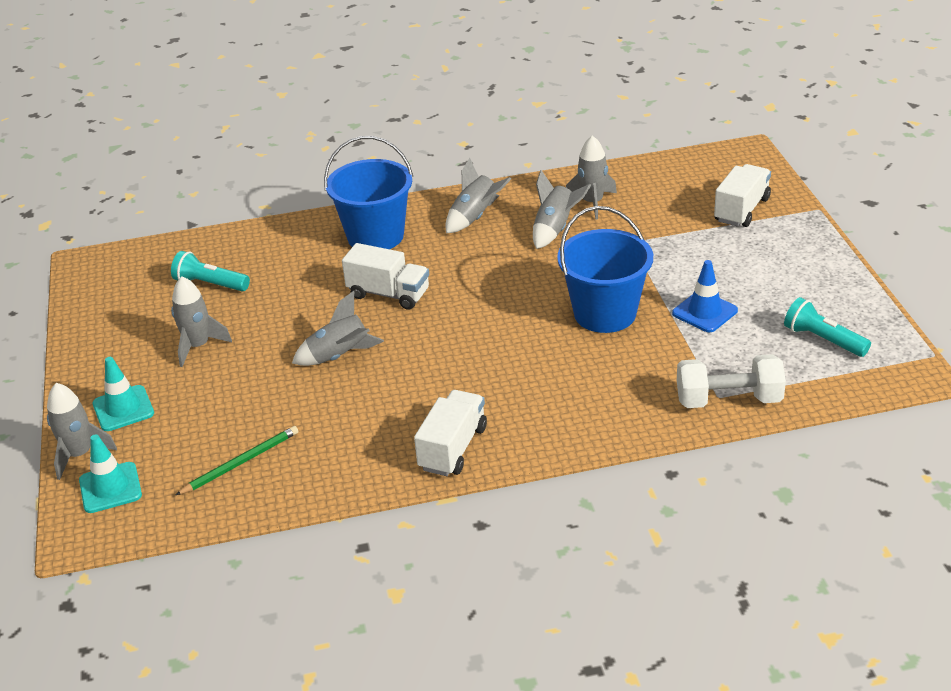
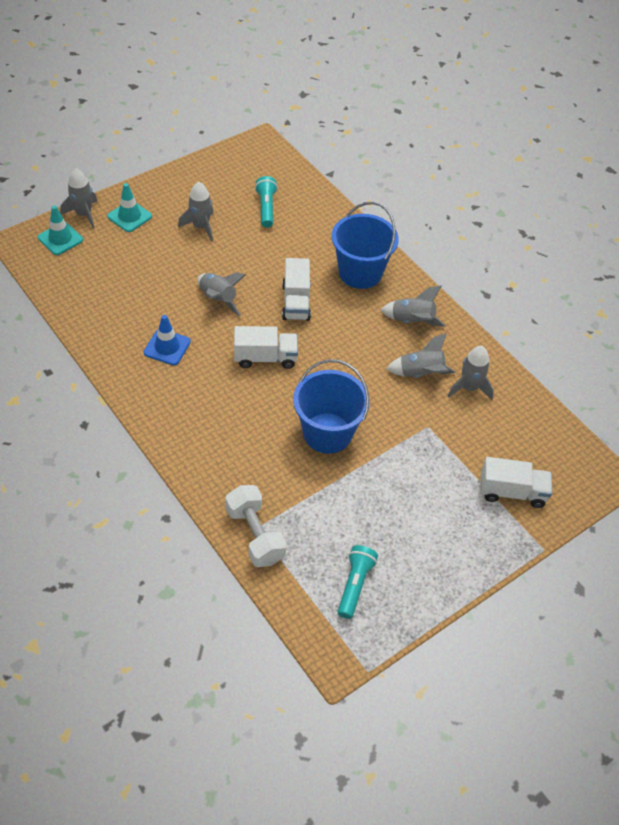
camera: 60 degrees right, 15 degrees up
(241, 462) = (100, 288): green pencil -> none
(453, 448) = (147, 388): white truck -> white truck (265, 358)
(704, 312) = (357, 496): blue traffic cone -> blue traffic cone (167, 347)

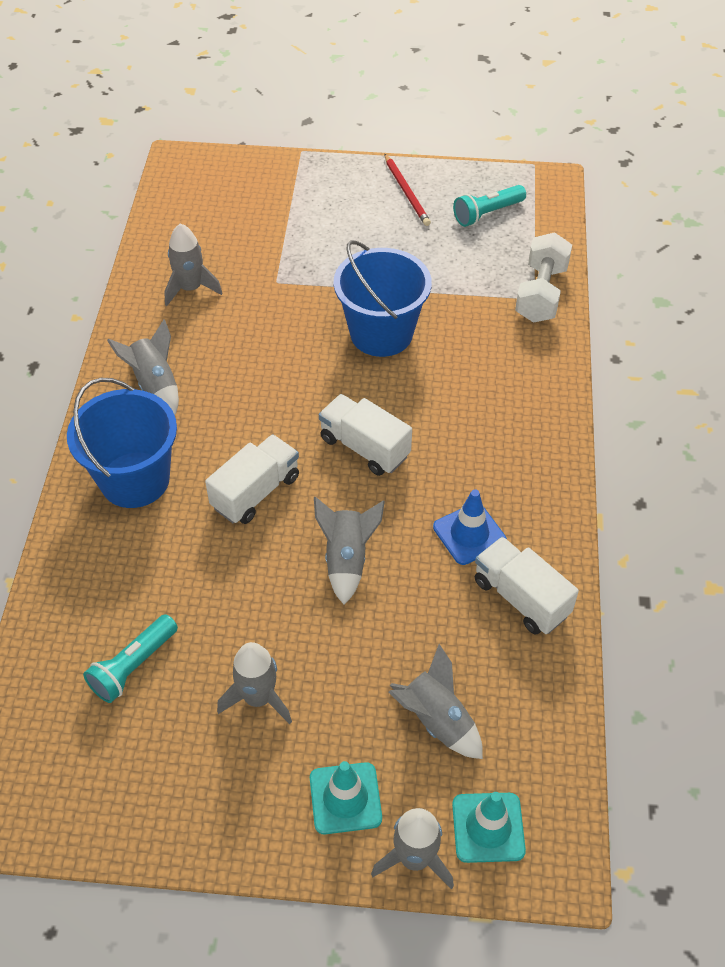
camera: 135 degrees left, 0 degrees up
(421, 374) = (219, 329): grey rocket -> grey rocket (436, 720)
(430, 563) = (406, 192): none -> red pencil
(512, 492) = (272, 195): white truck -> white truck (521, 598)

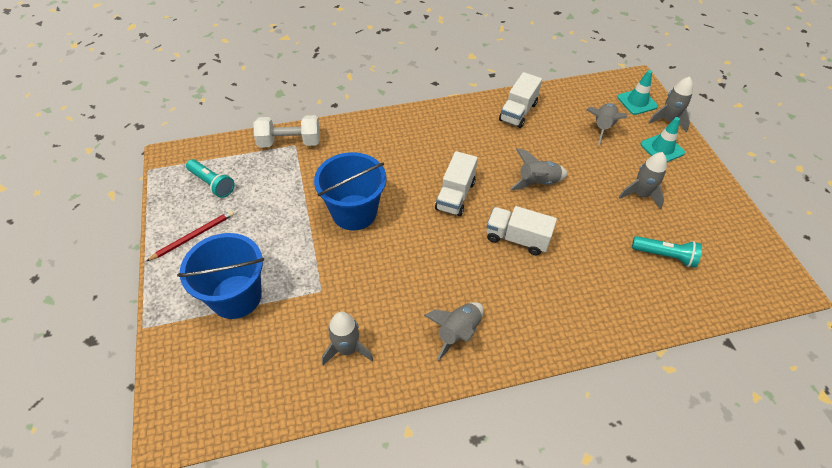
camera: 110 degrees left, 0 degrees up
(135, 480) = (545, 309): blue bucket -> blue bucket (236, 296)
(469, 534) = (491, 137): blue traffic cone -> none

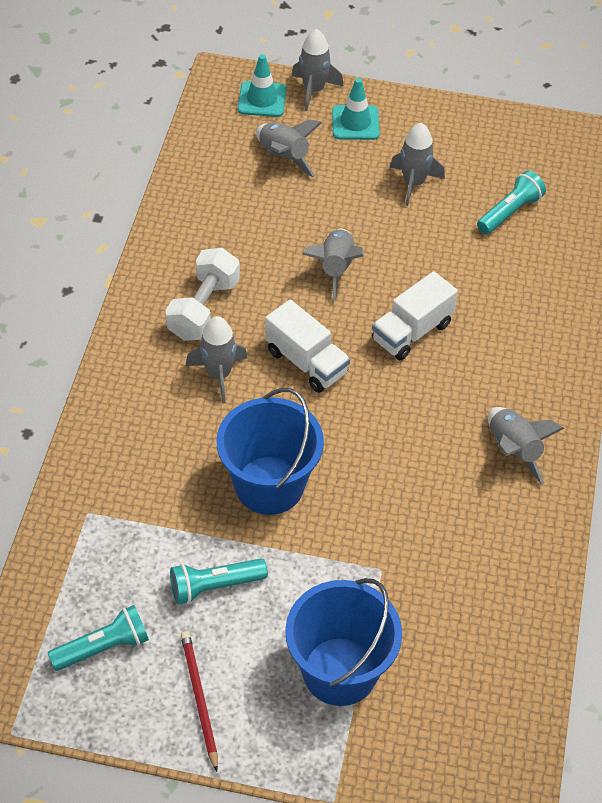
camera: 65 degrees left, 0 degrees up
(271, 214) = (215, 586): none -> turquoise flashlight
(290, 142) = (77, 517): white dumbbell -> white dumbbell (204, 309)
(347, 349) = (482, 570): grey rocket -> grey rocket (219, 374)
(518, 112) = (197, 226): white truck -> none

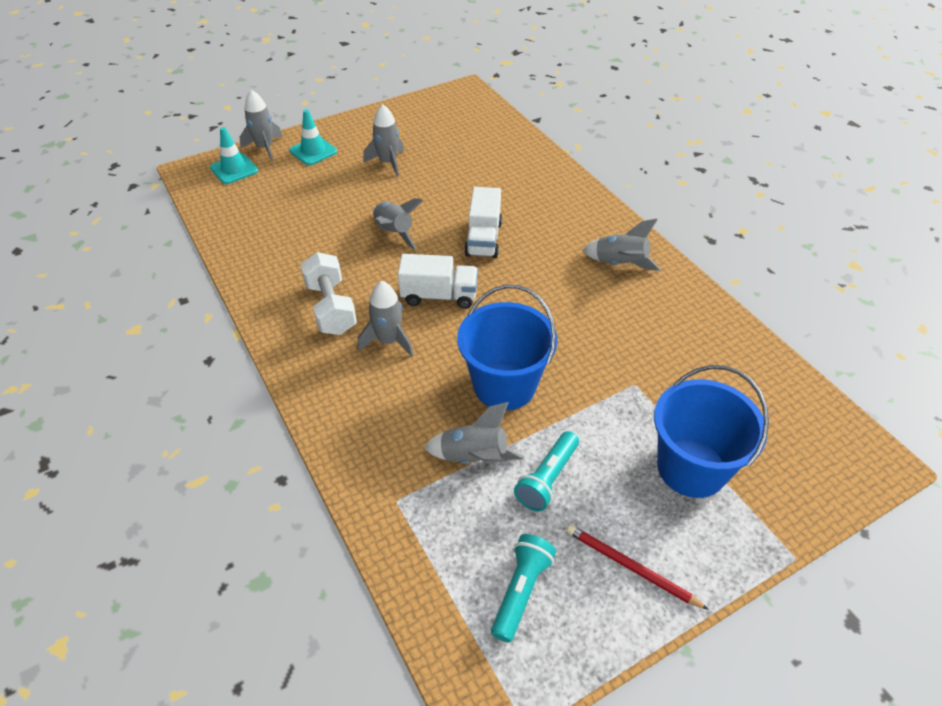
camera: 40 degrees left, 5 degrees down
(283, 157) = (286, 192): grey rocket -> grey rocket (474, 457)
(509, 212) = (462, 148): turquoise flashlight -> none

